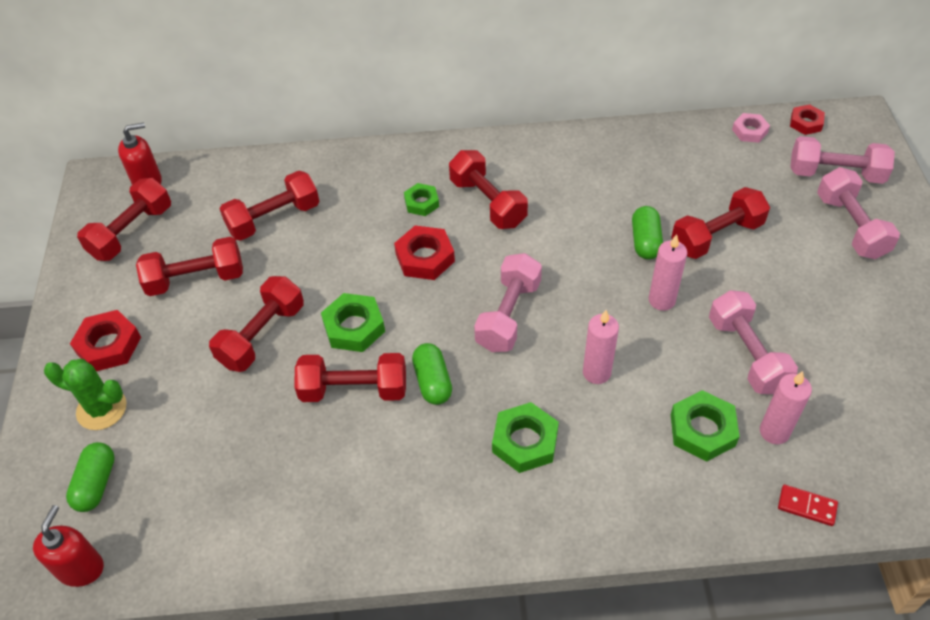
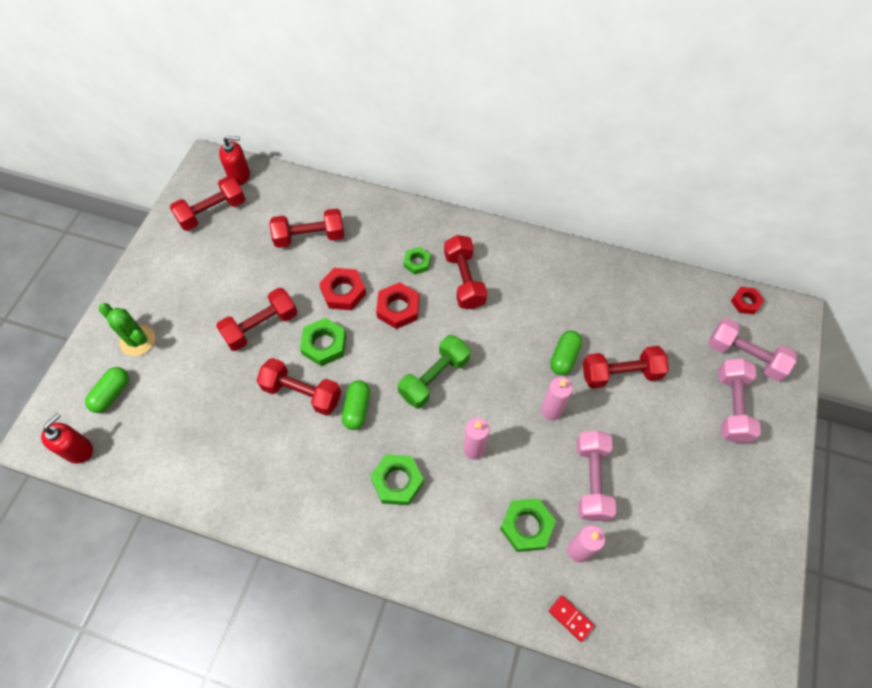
camera: 20 degrees right, 10 degrees up
(109, 345) = (161, 294): red nut -> red nut (343, 292)
(196, 279) = (237, 265): red dumbbell -> none
(508, 315) = (434, 378): pink dumbbell -> green dumbbell
(749, 131) = (695, 293): pink nut -> none

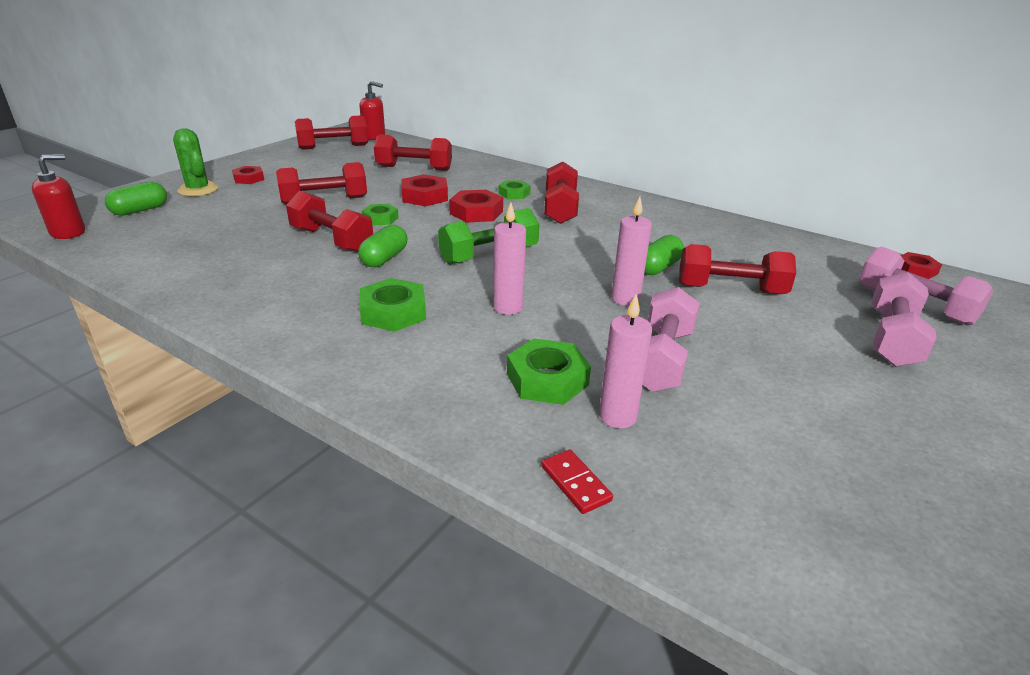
camera: 15 degrees right, 30 degrees down
(170, 305) = (249, 179): none -> red nut
(324, 344) = (380, 219): green nut -> green nut, size x0.64

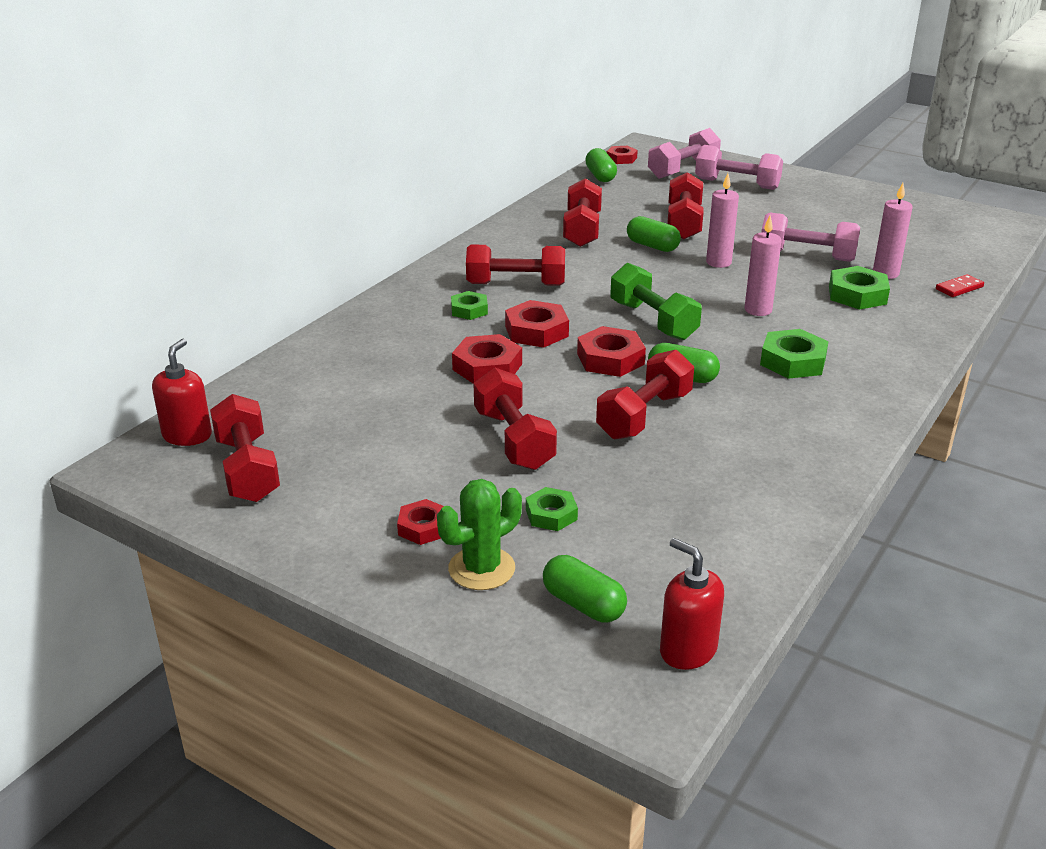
camera: 90 degrees left, 0 degrees up
(380, 219) = (570, 390): green nut -> green nut (551, 514)
(414, 168) = (369, 383): red dumbbell -> red dumbbell (582, 230)
(424, 234) = (610, 359): none -> red nut
(844, 255) = (600, 176): none -> green capsule

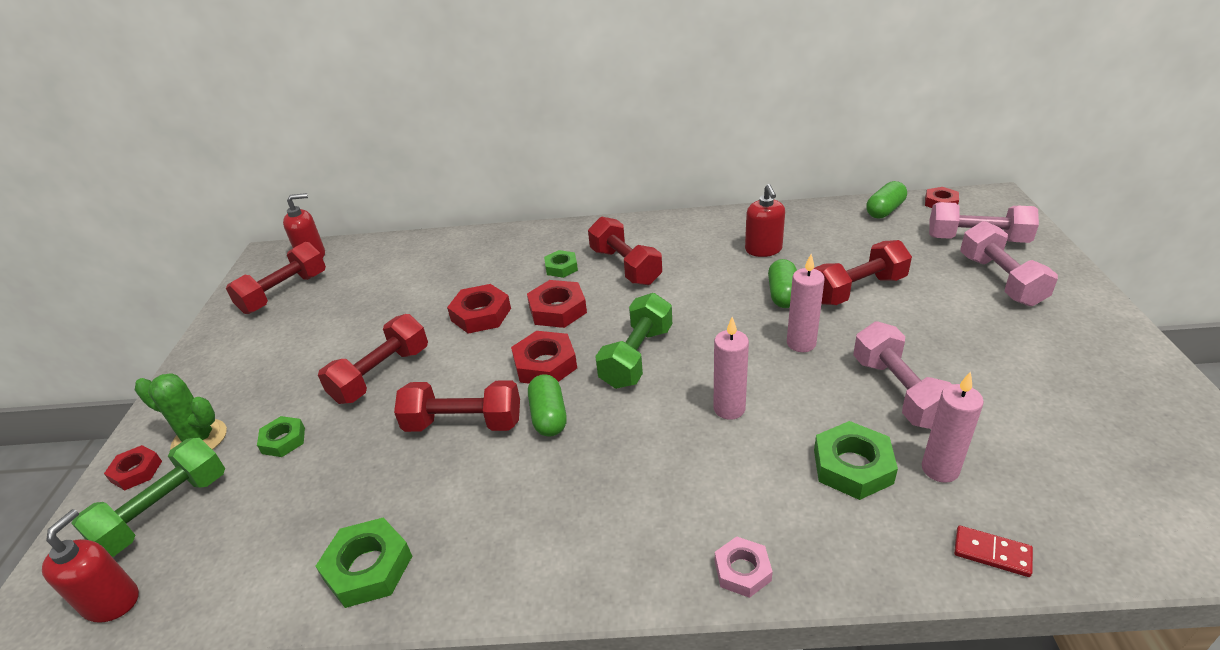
camera: 60 degrees right, 5 degrees up
(423, 527) = (243, 390): red nut -> red nut (136, 471)
(582, 230) = (763, 250): red dumbbell -> red soap dispenser
(583, 604) = (165, 511): green capsule -> green dumbbell
(793, 361) = (644, 476): green nut -> green nut (368, 568)
(910, 358) = (742, 571): none -> pink nut

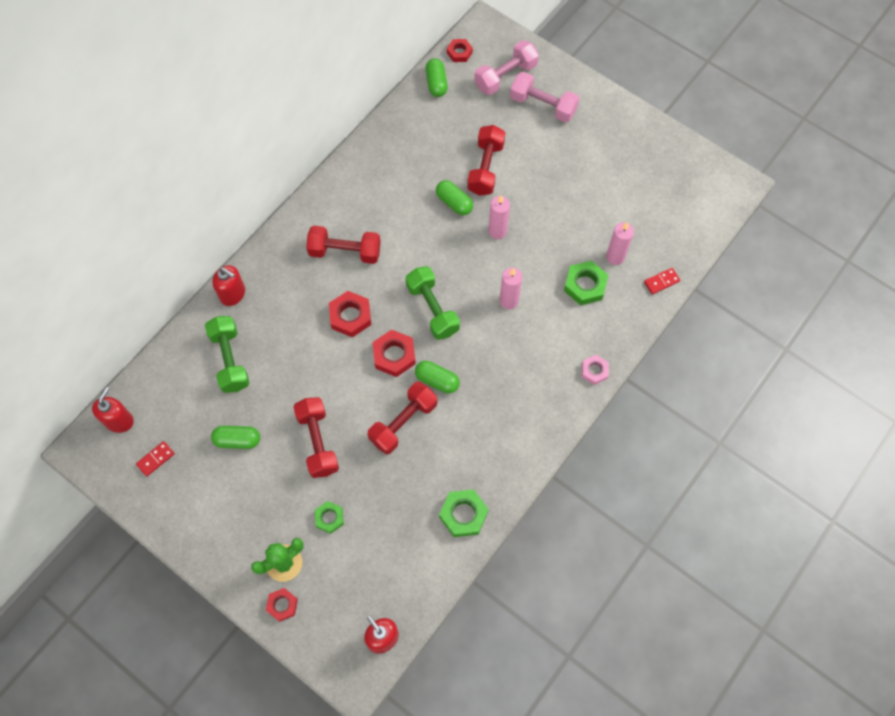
camera: 55 degrees left, 30 degrees up
(165, 511) = (334, 597): green dumbbell -> green dumbbell (230, 360)
(284, 293) = (155, 459): red dumbbell -> red domino
(341, 324) = (237, 440): none -> green capsule
(481, 314) = (311, 358): red nut -> none
(561, 267) = (308, 284): green nut -> none
(763, 250) = (406, 173): red soap dispenser -> red soap dispenser (233, 294)
(899, 392) = (565, 226): pink dumbbell -> none

